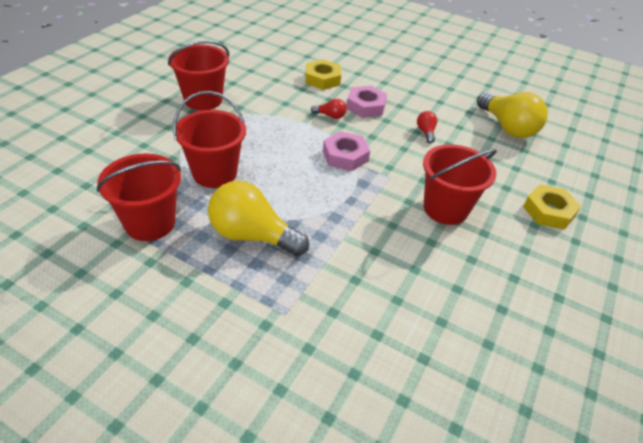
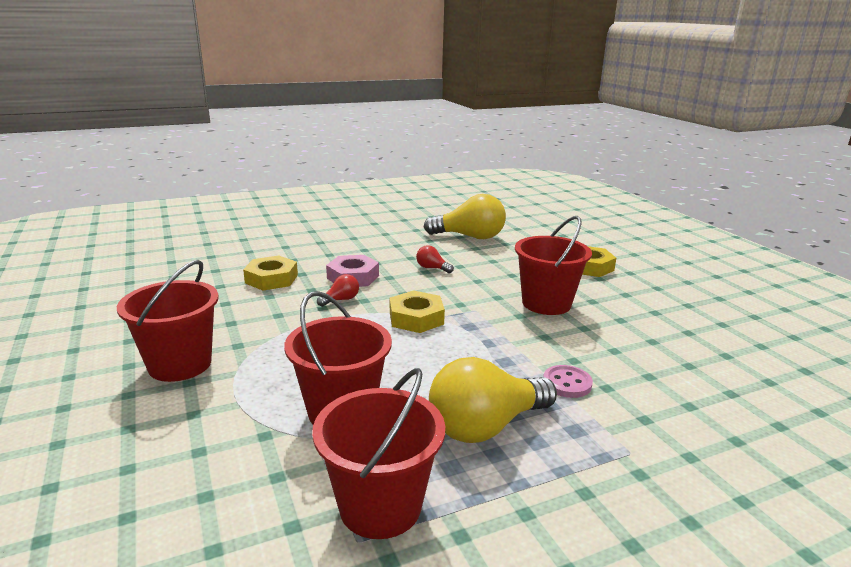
camera: 50 degrees left, 20 degrees down
(339, 257) = (567, 383): none -> pink button
(345, 156) = (416, 318): pink nut -> yellow nut

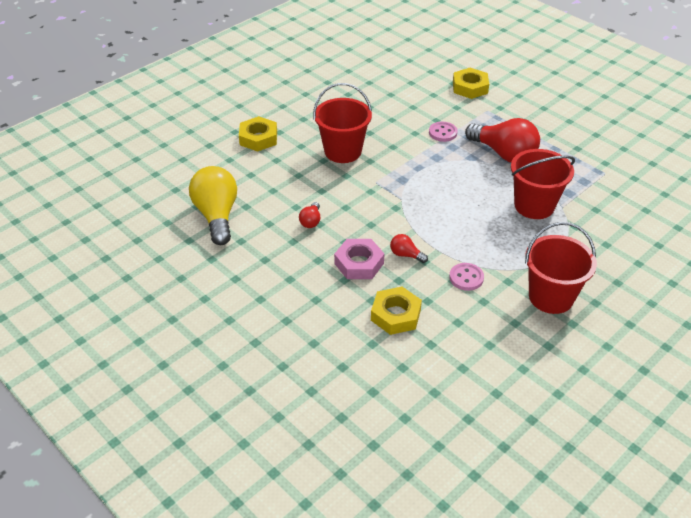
camera: 110 degrees left, 20 degrees up
(272, 322) = (466, 278): none -> pink button
(380, 506) = (583, 172): red bucket -> none
(416, 318) = (408, 206): yellow nut -> yellow nut (470, 87)
(486, 426) = (504, 154): yellow light bulb -> red light bulb

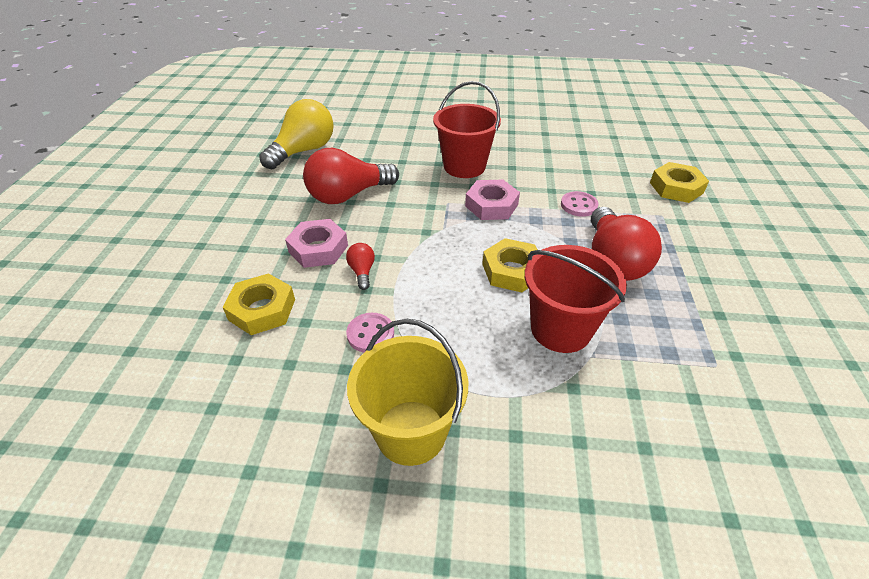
camera: 50 degrees right, 0 degrees up
(258, 138) = (422, 124): yellow nut -> yellow nut (512, 271)
(311, 221) = (348, 195): red light bulb -> red light bulb, size x2.23
(401, 166) = (491, 205): none -> pink nut
(551, 297) = (411, 432): red bucket -> yellow bucket

